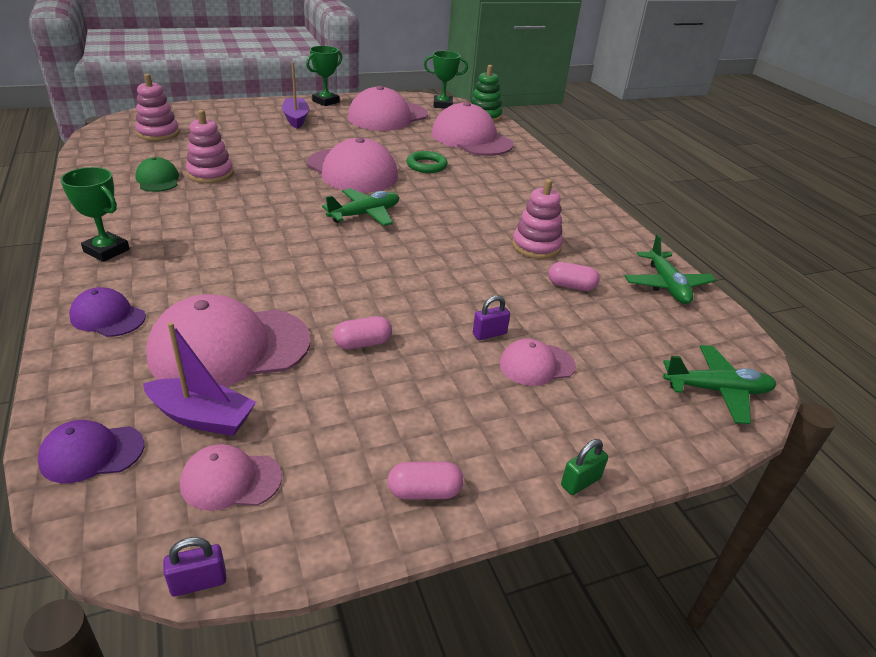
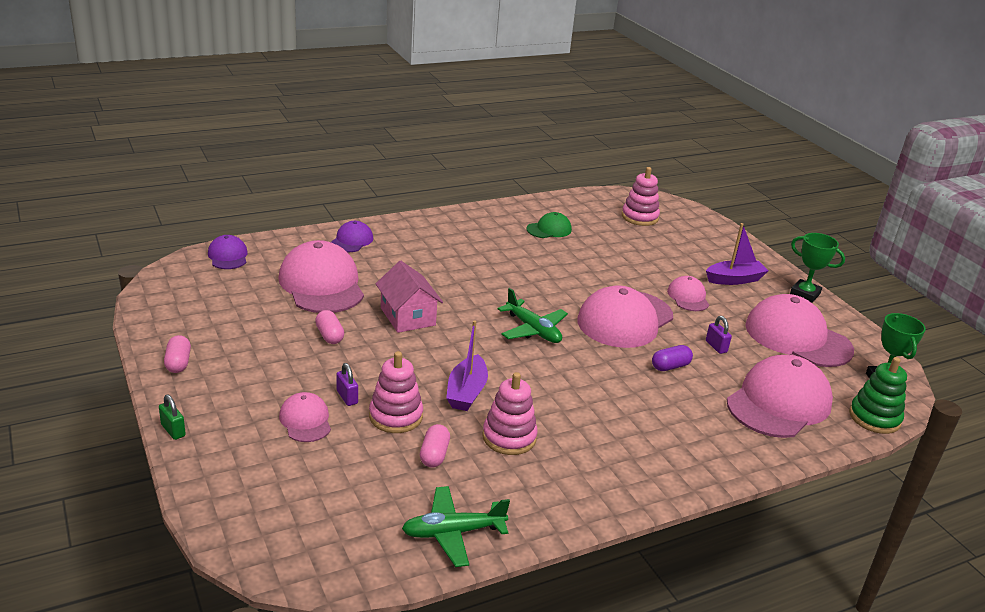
camera: 85 degrees right, 5 degrees down
(106, 251) = (431, 227): green trophy -> none
(198, 582) = (134, 296): purple padlock -> purple padlock (716, 346)
(202, 417) = (253, 283): purple boat -> purple boat (466, 392)
(210, 174) = (573, 249): pink stacking toy -> pink stacking toy (396, 416)
(231, 480) = (201, 297): pink cap -> pink cap (688, 297)
(327, 284) = (407, 316): none -> pink house
(426, 165) = (670, 366): green ring -> purple capsule
(716, 390) = (268, 532): green plane -> none

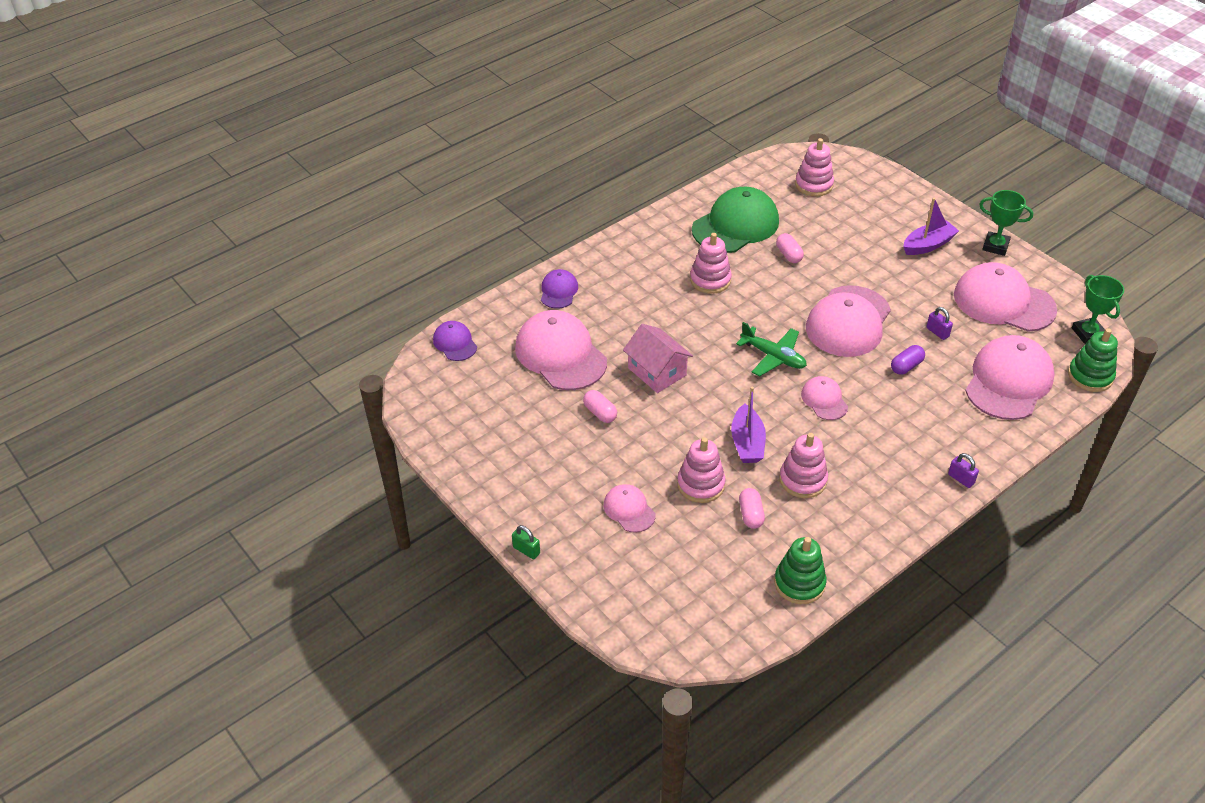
camera: 10 degrees left, 15 degrees up
(178, 363) = (487, 480): pink capsule -> pink capsule (788, 255)
(347, 397) = (650, 476): purple padlock -> purple padlock (961, 479)
(453, 532) = (799, 583): green plane -> green stacking toy
(502, 261) = (710, 280): none -> pink stacking toy
(549, 229) = (735, 225): green cap -> green cap, size x1.98
(688, 297) = (894, 279): pink cap -> pink cap (824, 400)

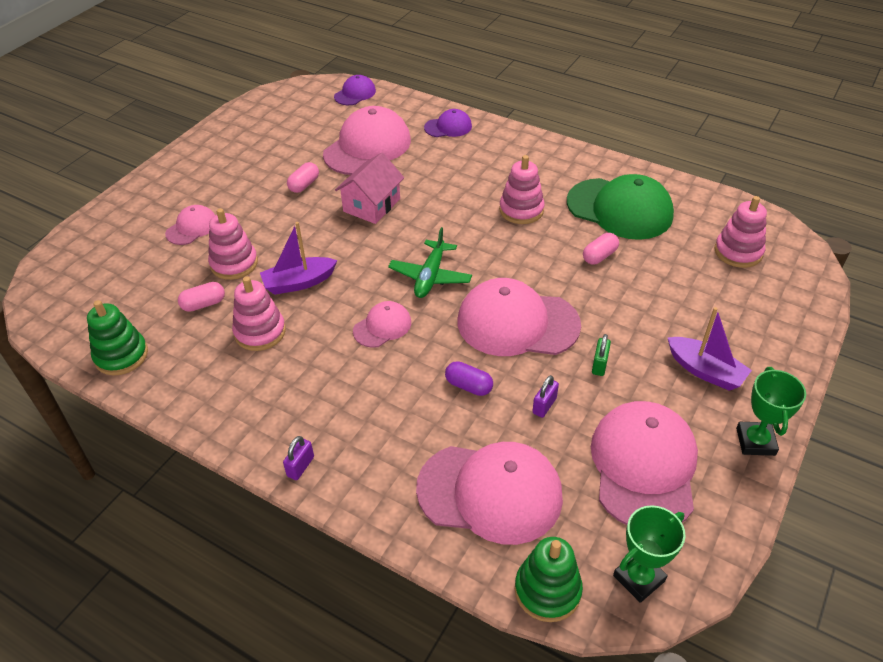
camera: 70 degrees right, 0 degrees up
(526, 550) = (135, 184): green padlock -> green padlock (599, 365)

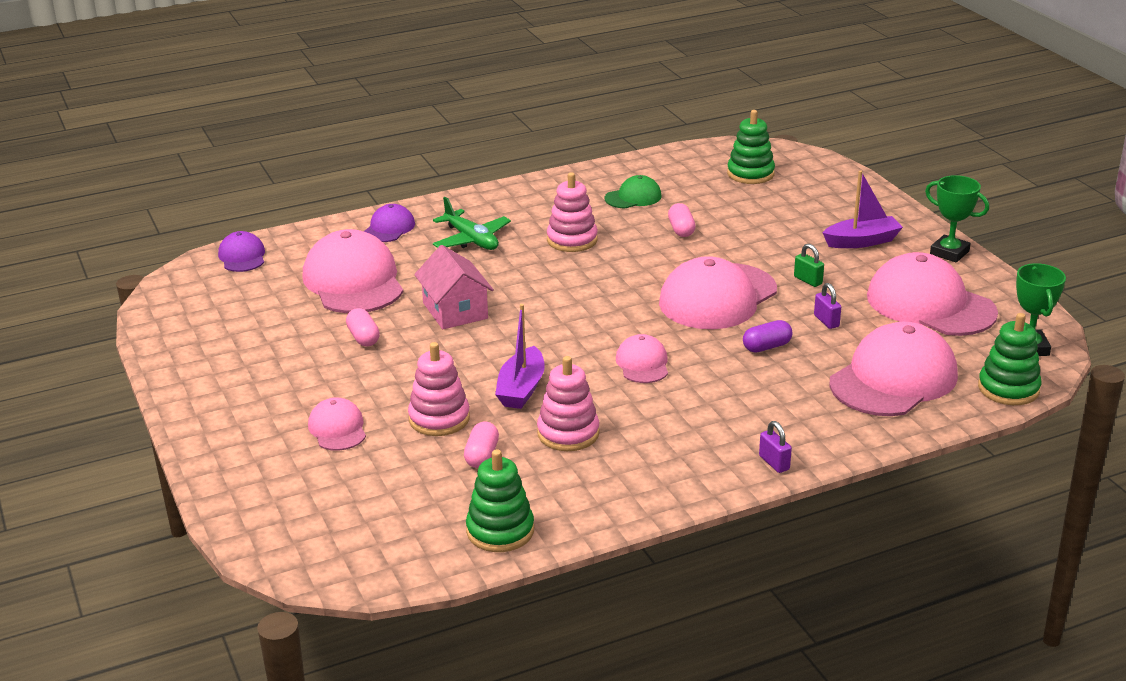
camera: 55 degrees left, 15 degrees down
(430, 276) = (604, 316): green plane -> green plane (471, 240)
(619, 209) = (633, 197): green cap -> green cap, size x0.50
(738, 252) = (750, 174): pink stacking toy -> green stacking toy

